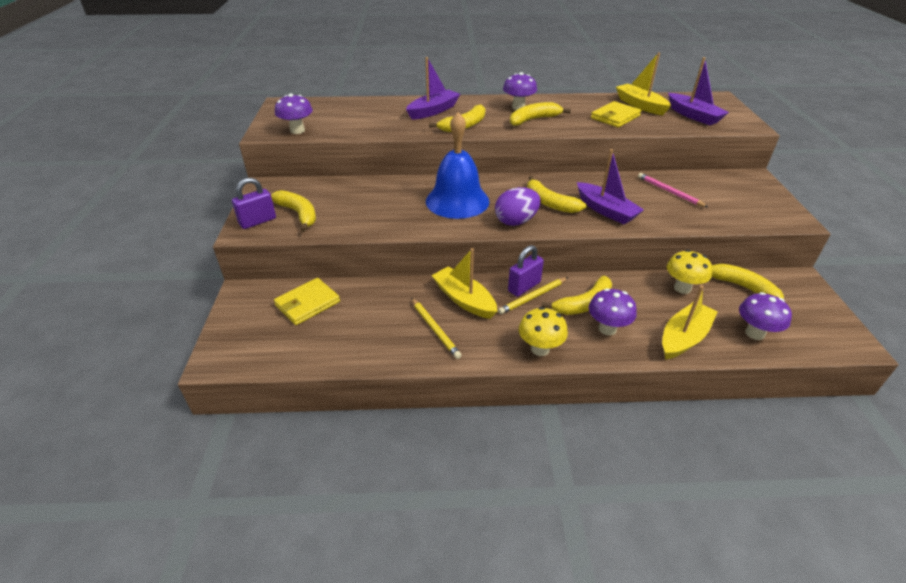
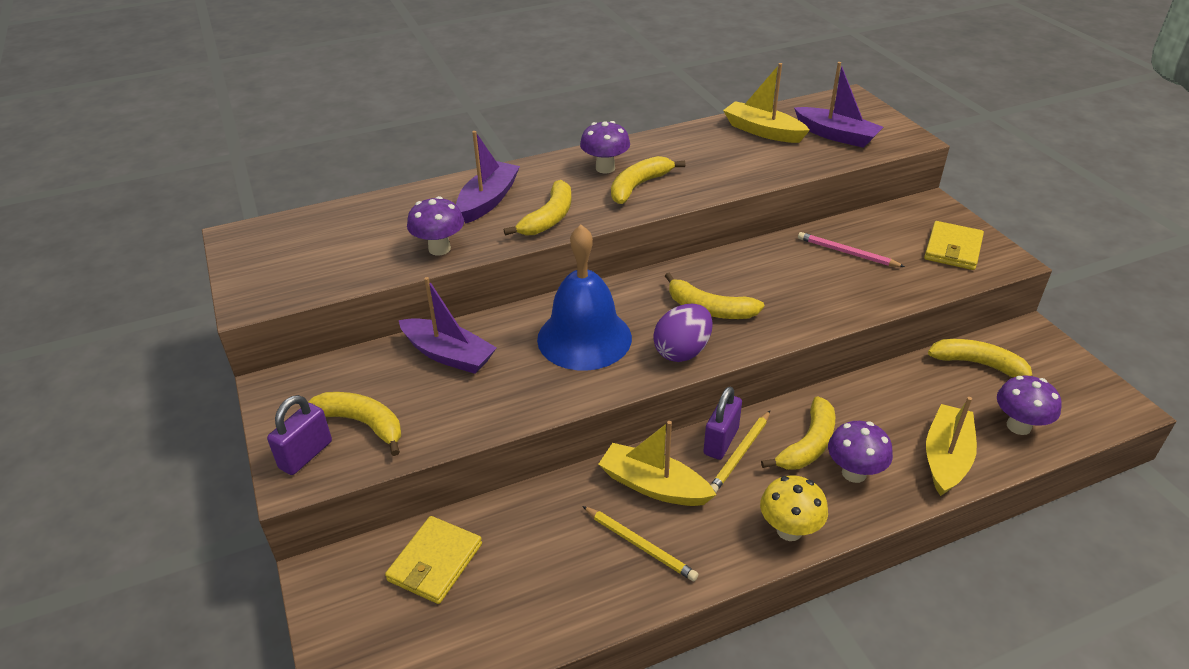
camera: 20 degrees left, 0 degrees up
(297, 131) = (300, 285): purple mushroom -> purple mushroom (439, 249)
(606, 210) = (786, 303): purple boat -> purple boat (449, 355)
(615, 117) = (742, 158): yellow wallet -> yellow wallet (952, 249)
(682, 288) = (910, 385): yellow mushroom -> none

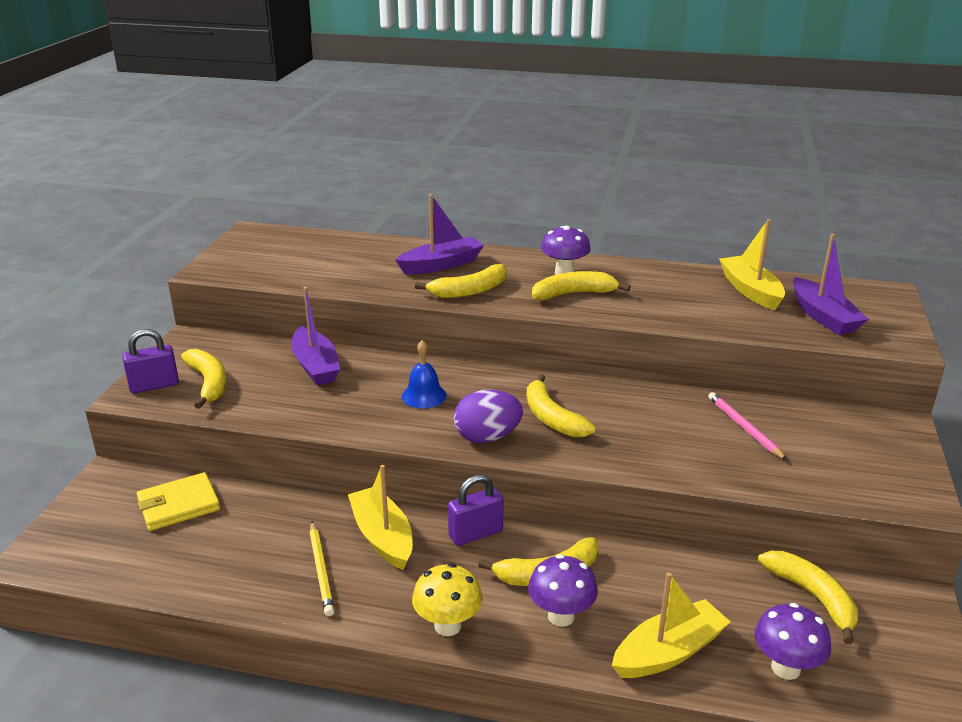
camera: 35 degrees right, 10 degrees down
(439, 249) = (363, 283): purple mushroom -> none
(584, 338) = (424, 396): blue bell -> blue bell, size x0.49
(740, 454) = (480, 551): yellow pencil -> none
(952, 249) = (868, 468): yellow wallet -> none

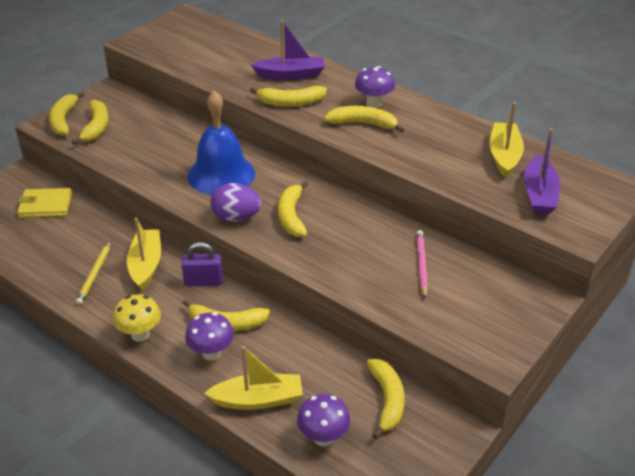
camera: 25 degrees right, 10 degrees up
(154, 386) = (63, 120): purple padlock -> yellow banana
(316, 366) = (170, 132): purple boat -> none
(424, 396) = (221, 174): blue bell -> blue bell, size x2.03

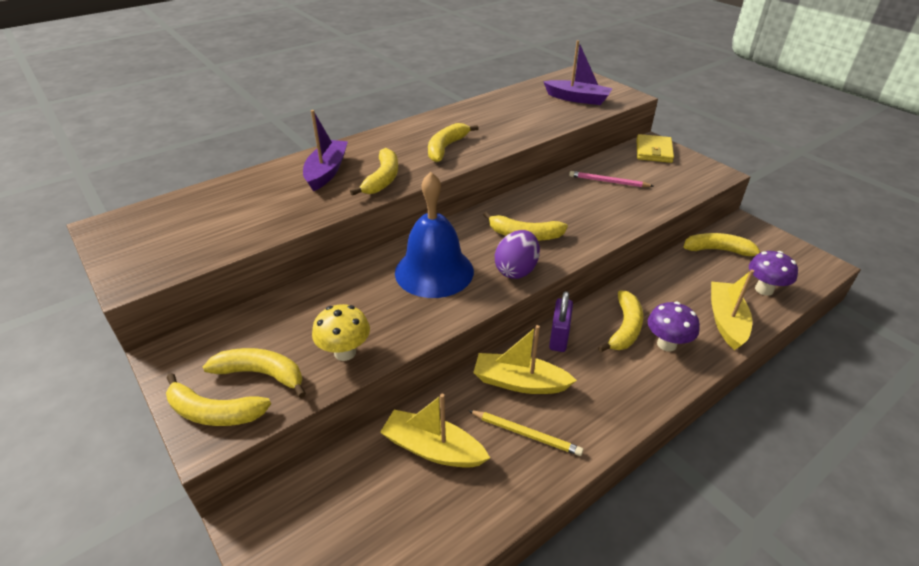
camera: 75 degrees left, 0 degrees up
(45, 205) = (354, 486): yellow wallet -> yellow wallet (653, 151)
(140, 334) = (637, 398): yellow mushroom -> yellow mushroom (345, 352)
(374, 104) = (414, 138): purple mushroom -> none
(504, 156) = (523, 101): yellow boat -> yellow boat (432, 449)

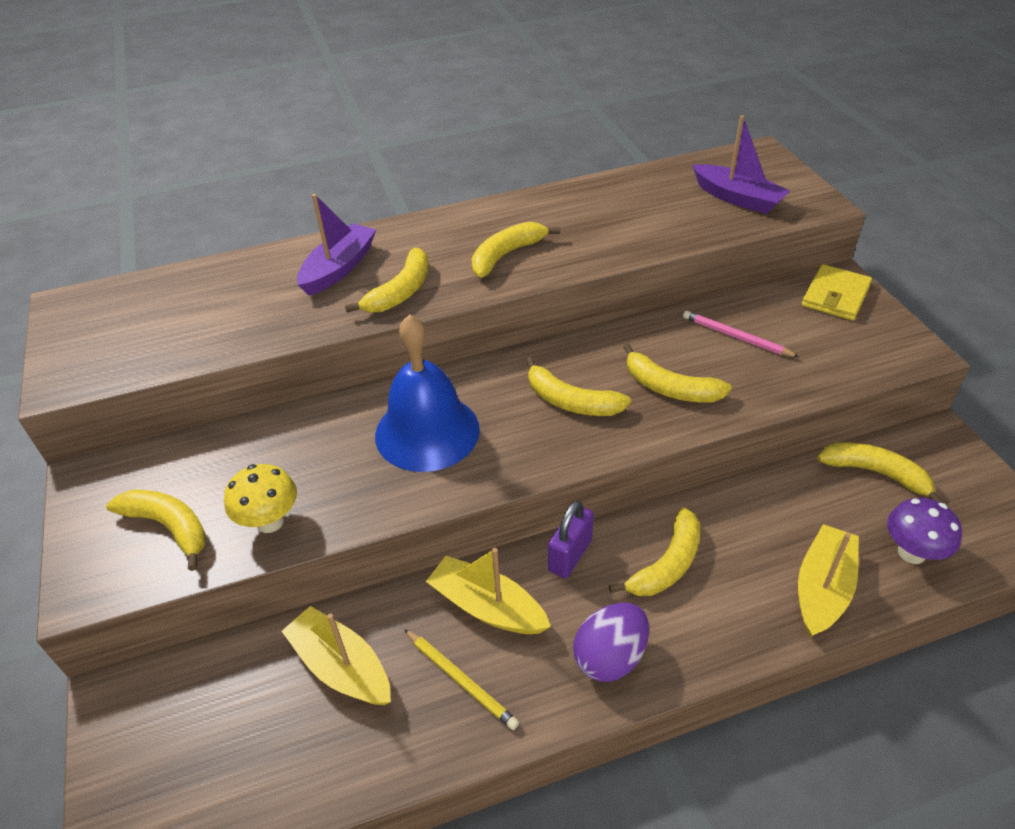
camera: 20 degrees right, 5 degrees up
(214, 412) = (101, 562): yellow banana -> yellow banana (670, 388)
(516, 270) = (532, 453): purple egg -> purple egg (610, 657)
(666, 344) = (714, 602): purple mushroom -> none

